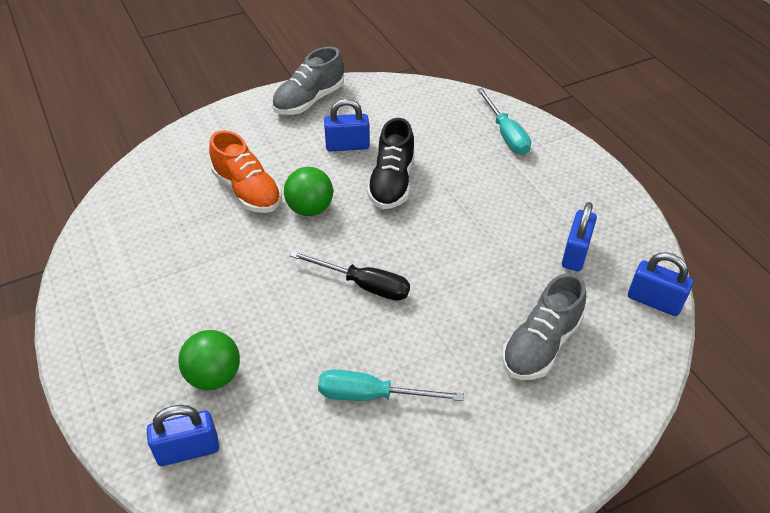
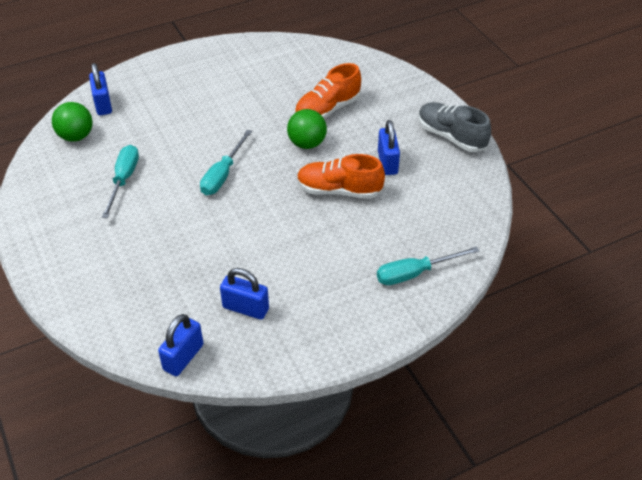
camera: 90 degrees right, 0 degrees up
(214, 376) = (154, 109): green ball -> green ball (76, 136)
(363, 285) = (223, 175): black screwdriver -> turquoise screwdriver
(392, 183) = (339, 190): black shoe -> orange shoe
(541, 344) = (150, 273): grey shoe -> none

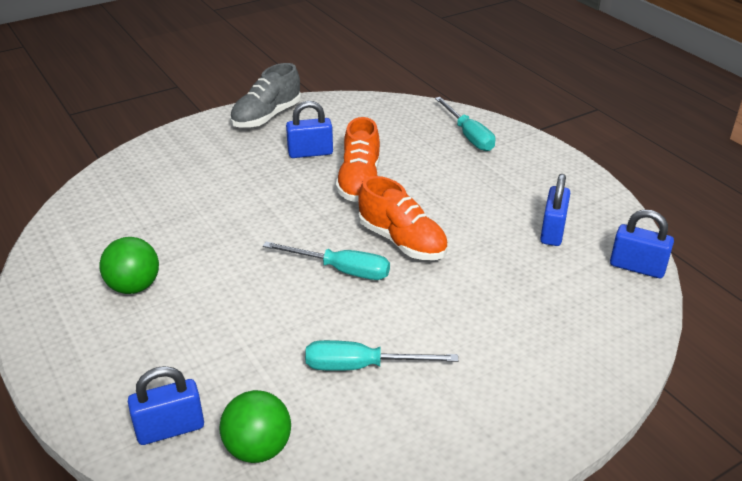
camera: 95 degrees left, 10 degrees down
(307, 144) = (278, 208): green ball -> green ball (134, 287)
(327, 109) = (211, 196): orange shoe -> orange shoe (402, 241)

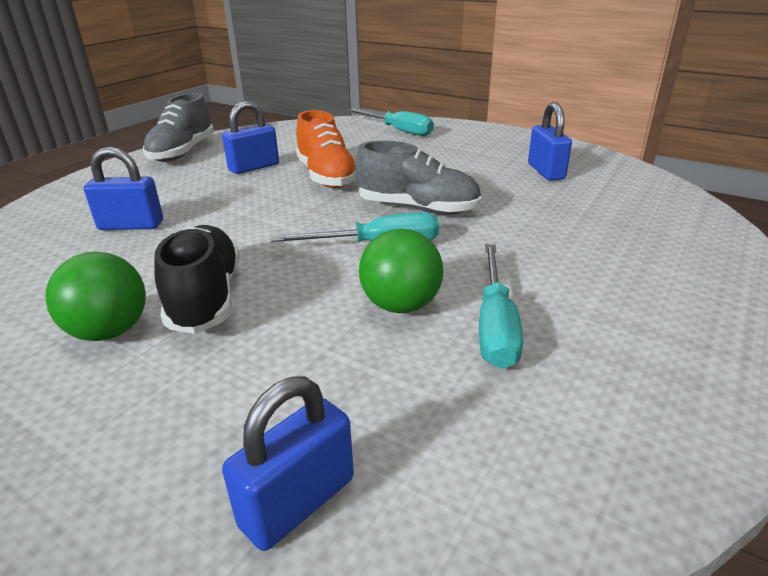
camera: 25 degrees left, 5 degrees down
(200, 279) = (206, 298): none -> black shoe
(258, 448) = (461, 474): green ball -> green ball (401, 305)
(362, 366) = (495, 325): turquoise screwdriver -> turquoise screwdriver turned 60 degrees counterclockwise
(402, 241) = (417, 208): orange shoe -> grey shoe
(637, 267) = (644, 178): blue padlock -> blue padlock (131, 225)

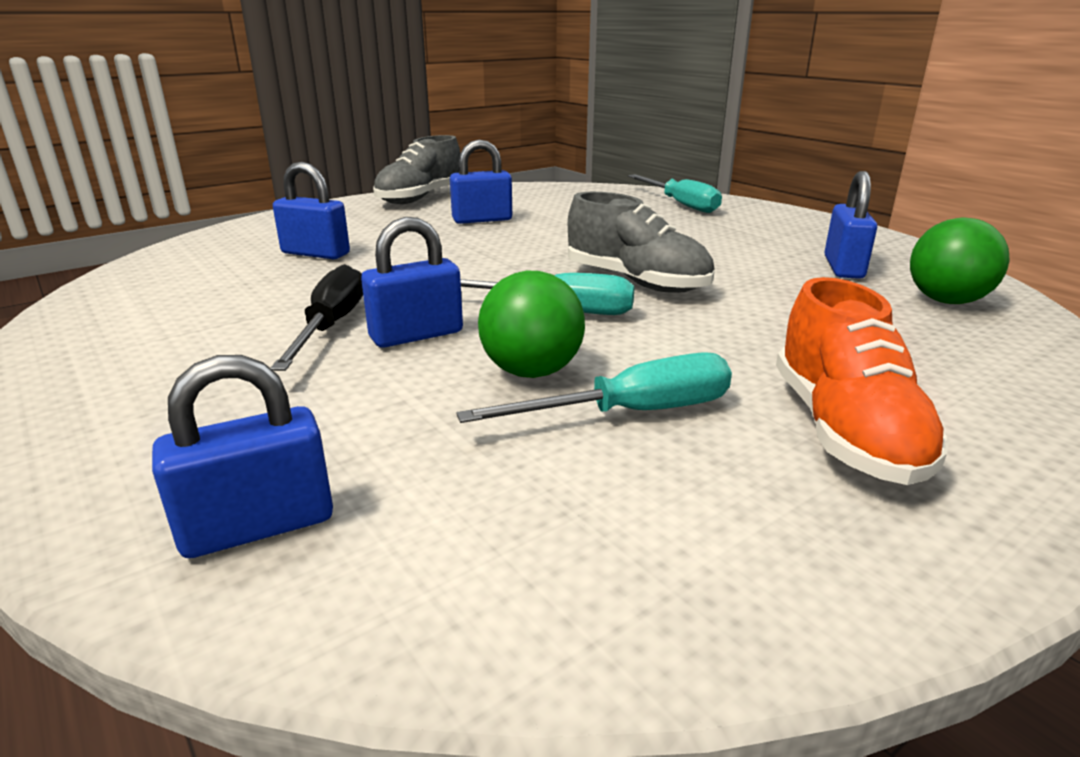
camera: 20 degrees right, 5 degrees down
(110, 331) = (218, 338): green ball -> green ball (946, 301)
(206, 298) = (331, 326): black shoe -> black screwdriver
(286, 291) = (416, 335): none -> blue padlock
(326, 176) = (555, 238): orange shoe -> orange shoe (844, 430)
(495, 325) = (630, 413): turquoise screwdriver -> turquoise screwdriver turned 135 degrees counterclockwise

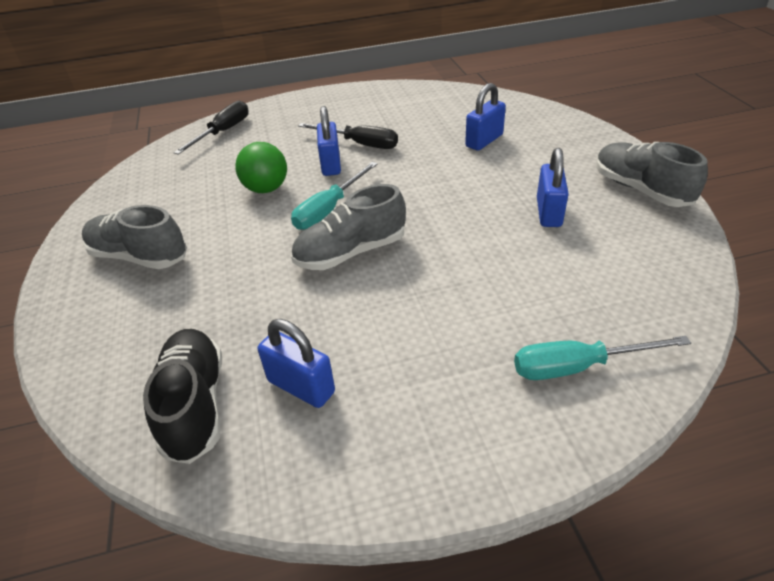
camera: 115 degrees right, 15 degrees up
(258, 526) = (223, 132): blue padlock -> black screwdriver
(630, 413) = (209, 206): turquoise screwdriver -> none
(844, 430) = (139, 256): orange shoe -> grey shoe
(946, 301) = (195, 405): green ball -> black shoe

